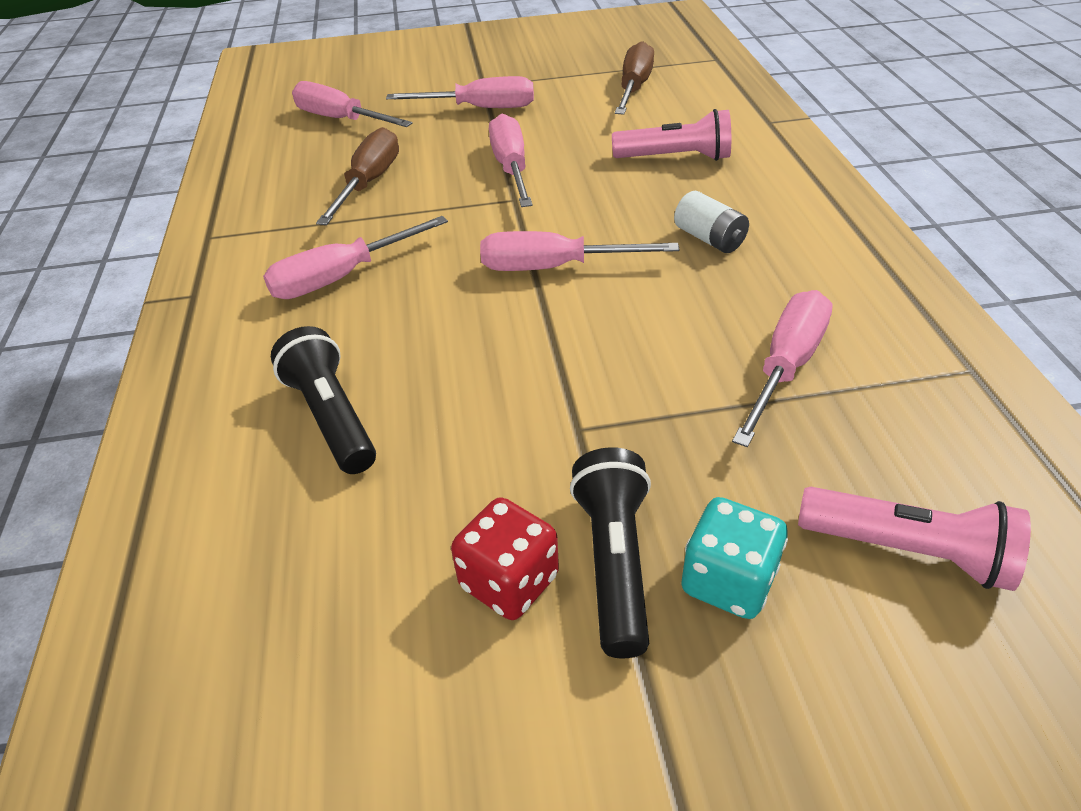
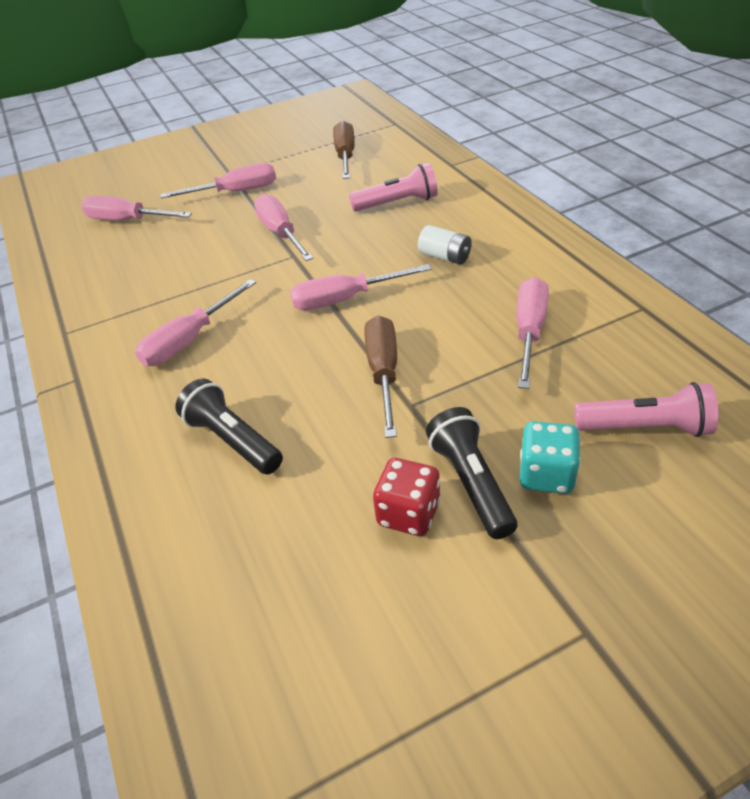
camera: 15 degrees left, 0 degrees up
(369, 183) = (175, 265): brown screwdriver -> brown screwdriver (383, 373)

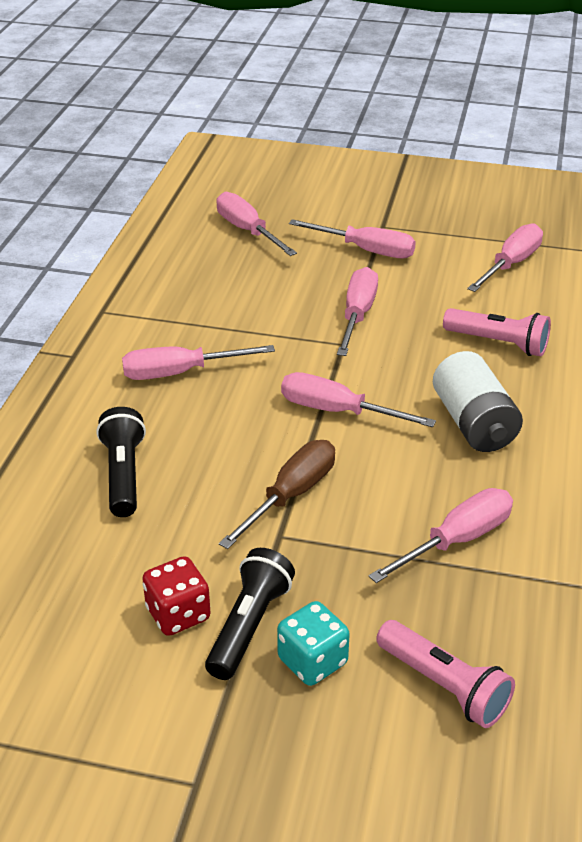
camera: 35 degrees right, 5 degrees down
(345, 156) = (511, 264): brown screwdriver -> pink screwdriver
(445, 256) = (474, 423): white battery -> white battery, size x1.70

